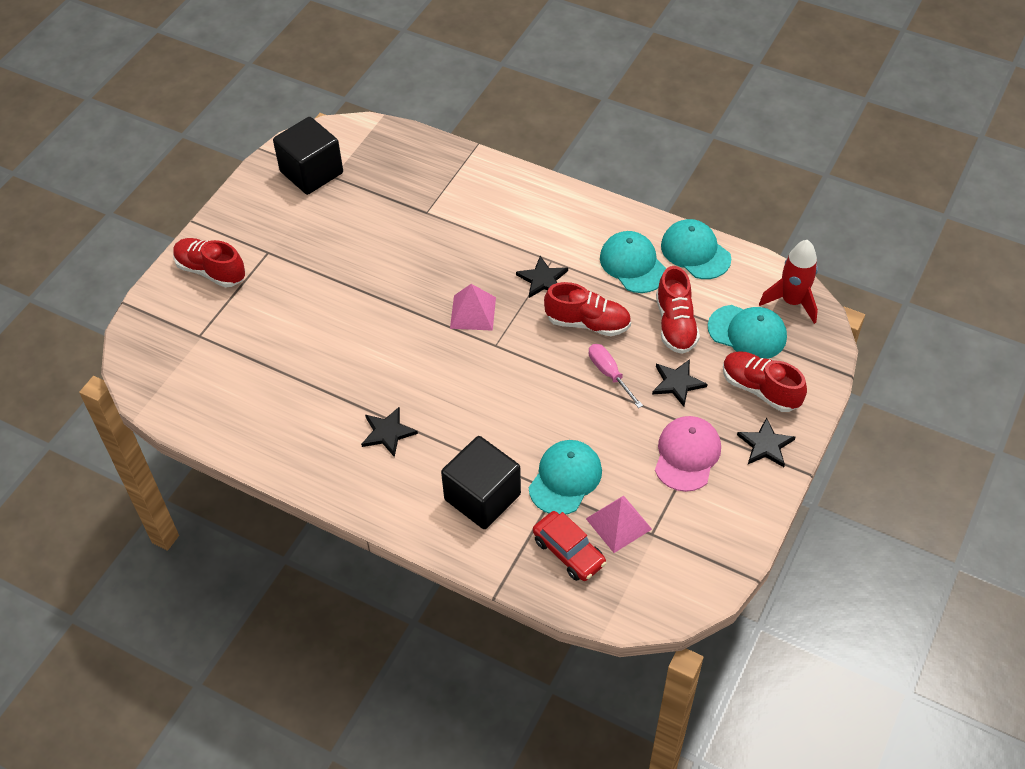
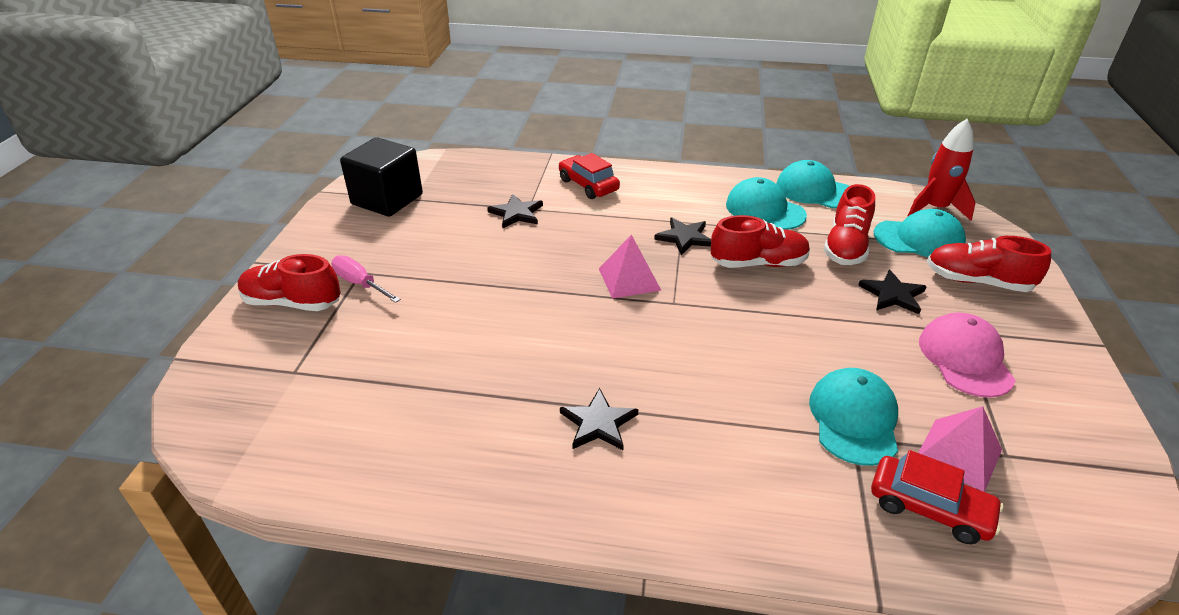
camera: 20 degrees left, 15 degrees down
(482, 497) = (769, 469): black cube -> none
(491, 195) = (588, 185): none -> red car
(609, 374) = (816, 302): pink screwdriver -> pink screwdriver (360, 283)
(675, 324) = (845, 247): red shoe -> red shoe turned 45 degrees clockwise
(765, 445) = (1033, 329): black star -> black star (516, 213)

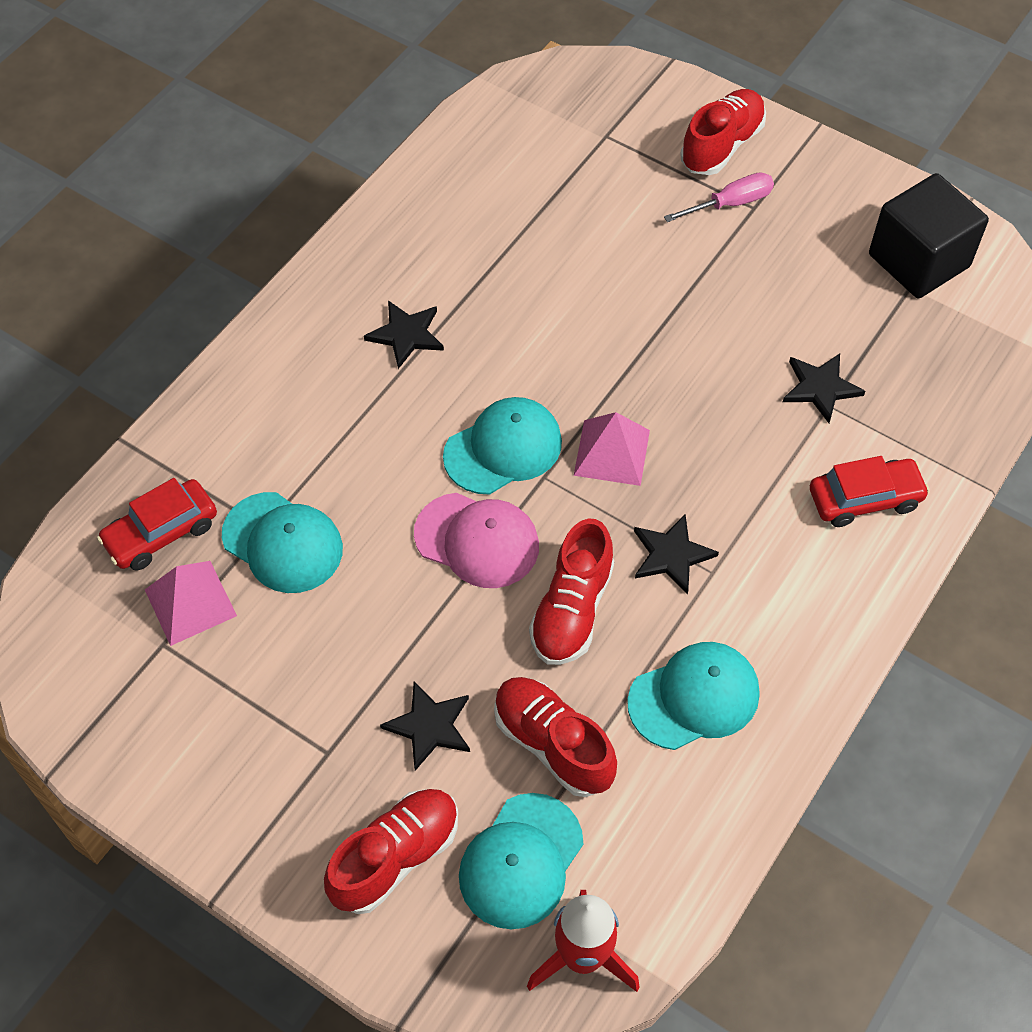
camera: 115 degrees right, 20 degrees up
(814, 191) = (717, 807): turquoise cap -> turquoise cap (503, 449)
(965, 358) = (288, 717): pink cap -> pink cap (477, 540)

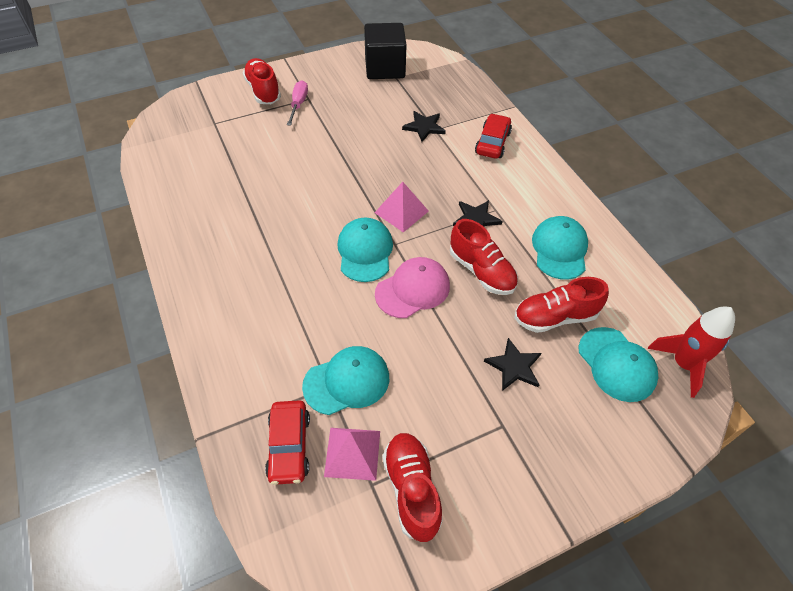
camera: 60 degrees left, 5 degrees down
(395, 857) = (587, 423): red shoe -> red shoe (412, 490)
(406, 335) = (257, 257): black star -> none

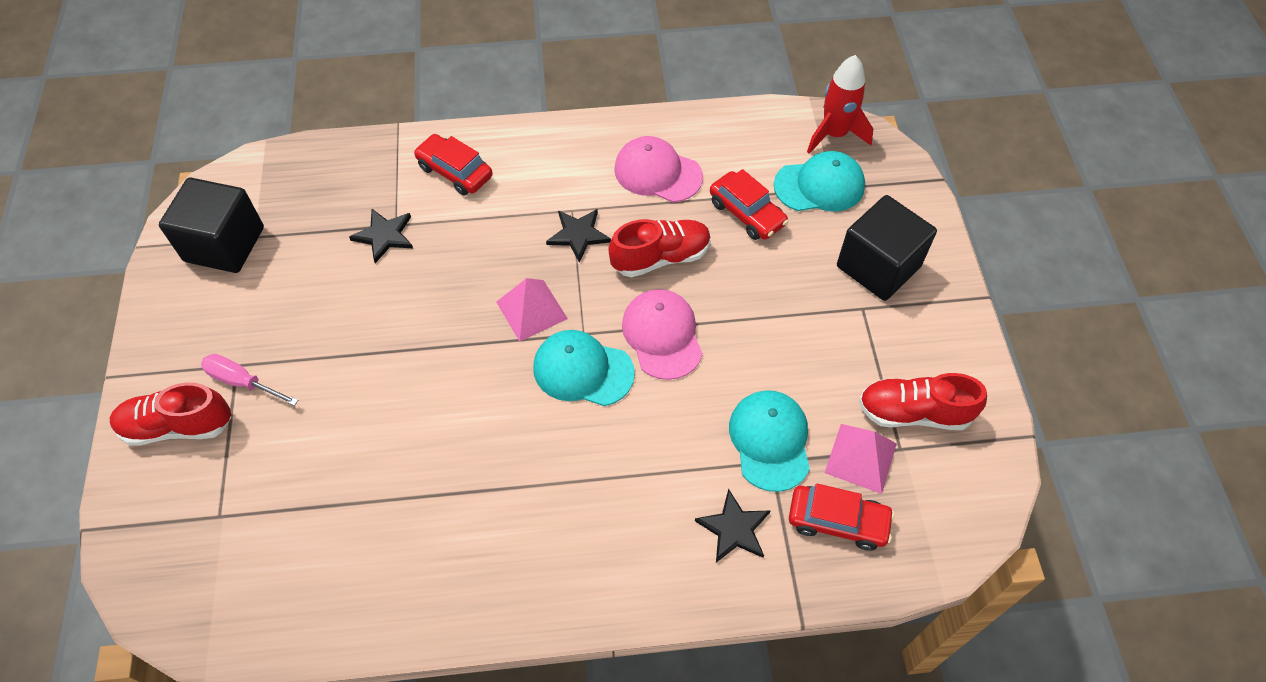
camera: 70 degrees left, 5 degrees up
(514, 366) = (797, 273): black star -> black star (734, 529)
(554, 430) = (878, 266): none -> black cube
(555, 317) = (747, 213): red shoe -> red car
(559, 249) = (657, 173): turquoise cap -> pink cap

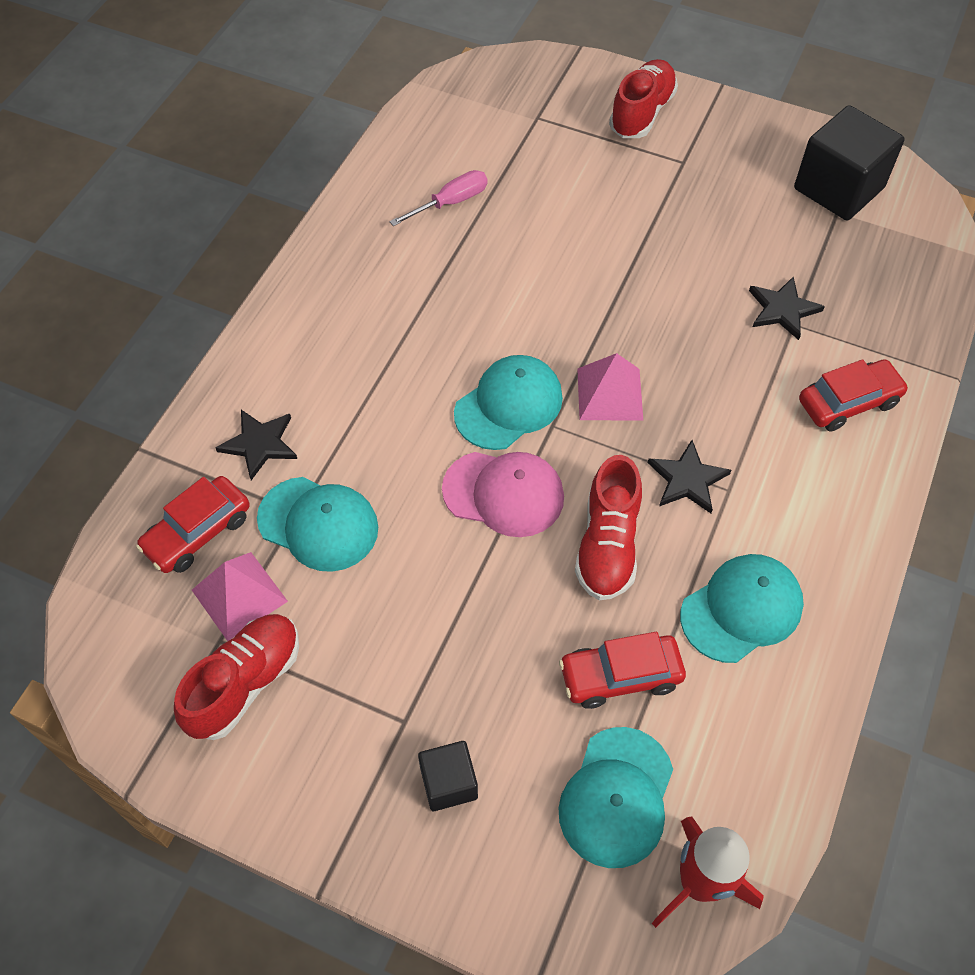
camera: 120 degrees right, 0 degrees up
(242, 382) = (662, 161): pink screwdriver -> pink screwdriver (451, 202)
(657, 173) = (741, 609): pink cap -> turquoise cap
(878, 266) = (449, 783): black cube -> black cube, size x0.53

